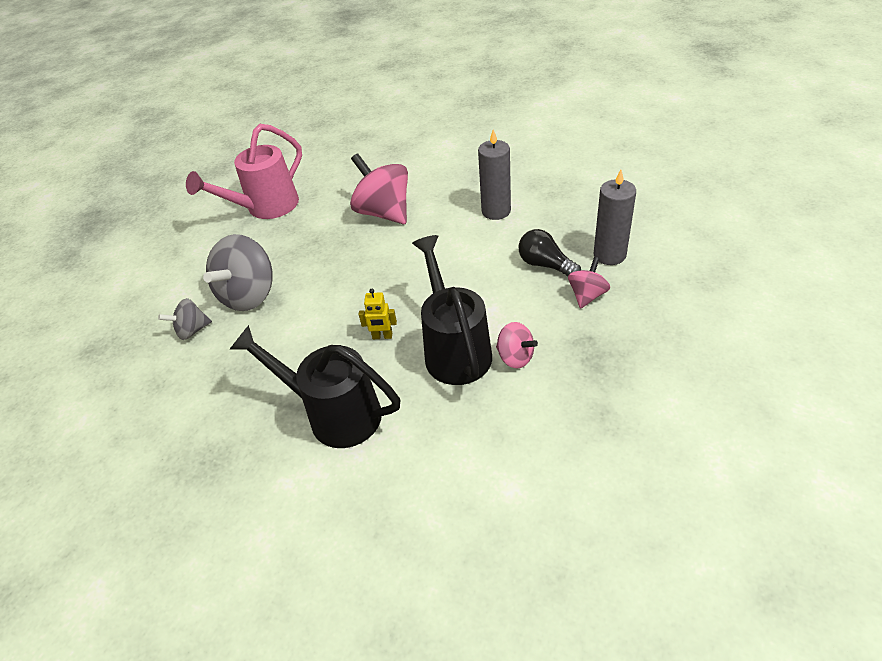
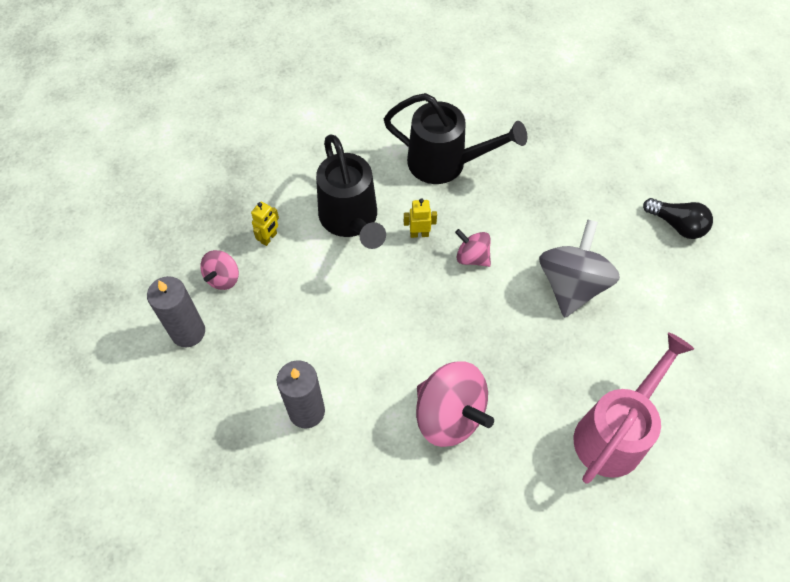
camera: 170 degrees right, 15 degrees up
(192, 330) = (610, 242): grey spinning top -> none
(515, 357) = (298, 212): pink spinning top -> pink spinning top (472, 257)
(545, 265) = (258, 319): black light bulb -> black light bulb (677, 225)
(545, 331) = (269, 238): none -> yellow robot

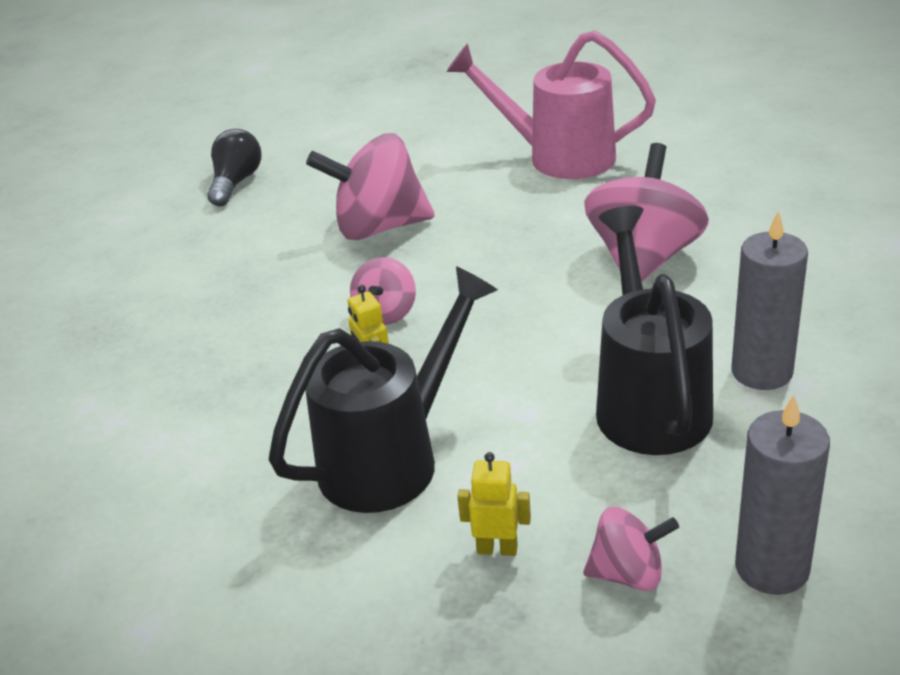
camera: 110 degrees left, 25 degrees down
(445, 163) = (210, 395): black watering can -> black watering can (649, 402)
(571, 285) = (379, 227): grey spinning top -> pink spinning top

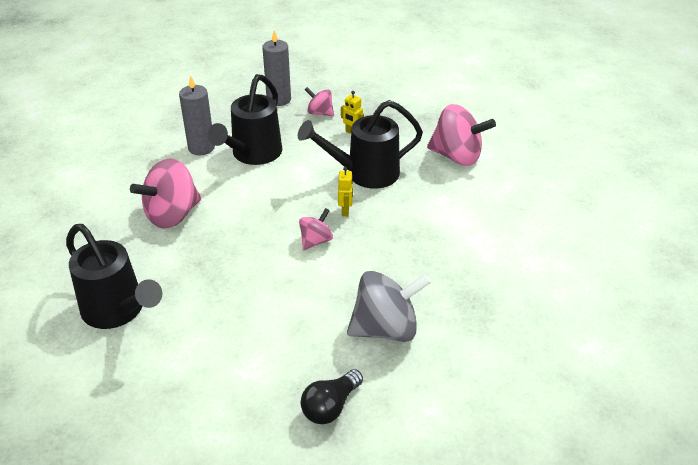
camera: 155 degrees left, 5 degrees up
(210, 259) = (386, 329): none -> grey spinning top
(379, 227) = (272, 304): pink spinning top -> pink spinning top (457, 156)
(558, 157) = (118, 311): pink watering can -> black watering can

